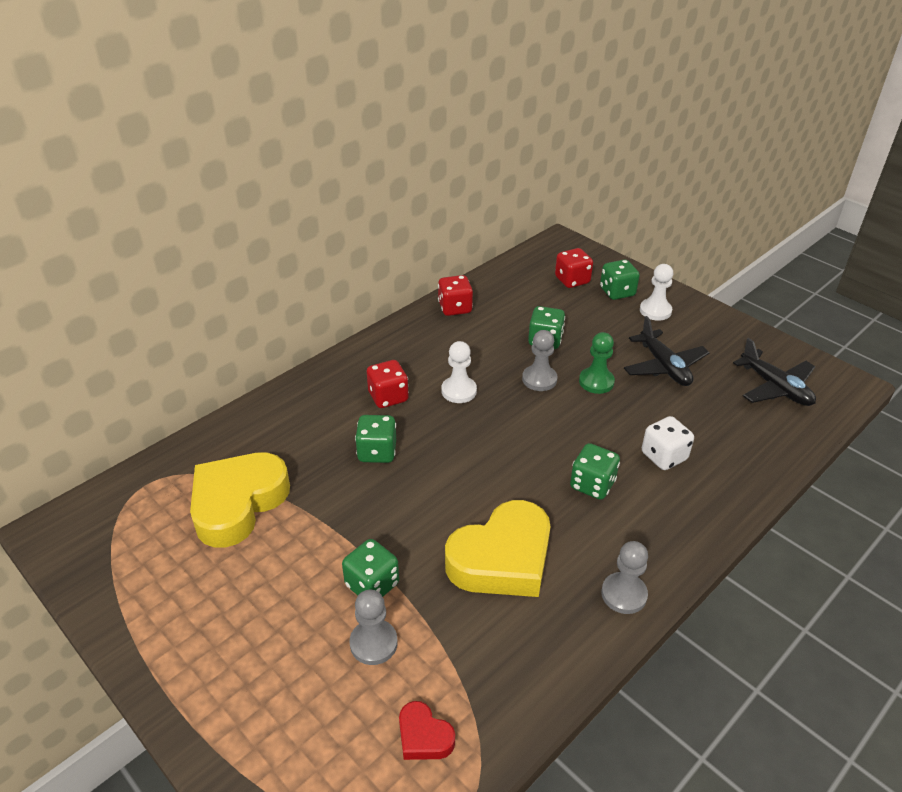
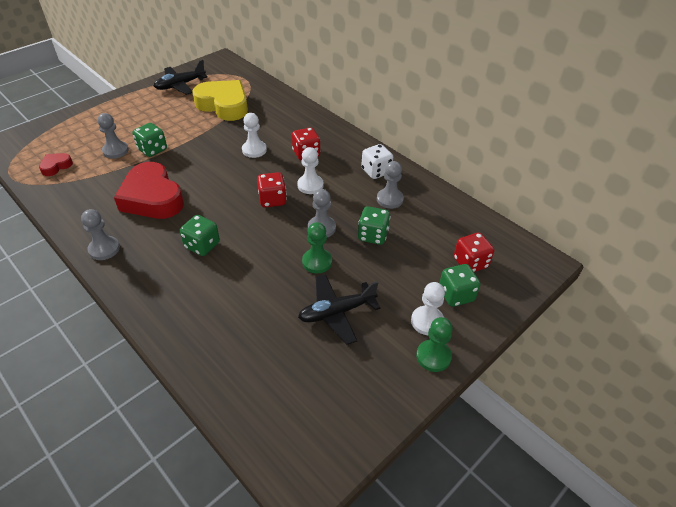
camera: 90 degrees right, 5 degrees up
(377, 452) = (254, 150): green dice -> white pawn
(455, 308) = (413, 186): red dice -> red dice (272, 200)
(480, 326) = (390, 199): none -> grey pawn
(502, 559) = (152, 198): yellow heart -> red heart
(664, 456) = (222, 291): white dice -> white dice (376, 171)
(694, 310) = (433, 356): none -> green pawn
(775, 387) = (301, 401): black plane -> black plane (180, 85)

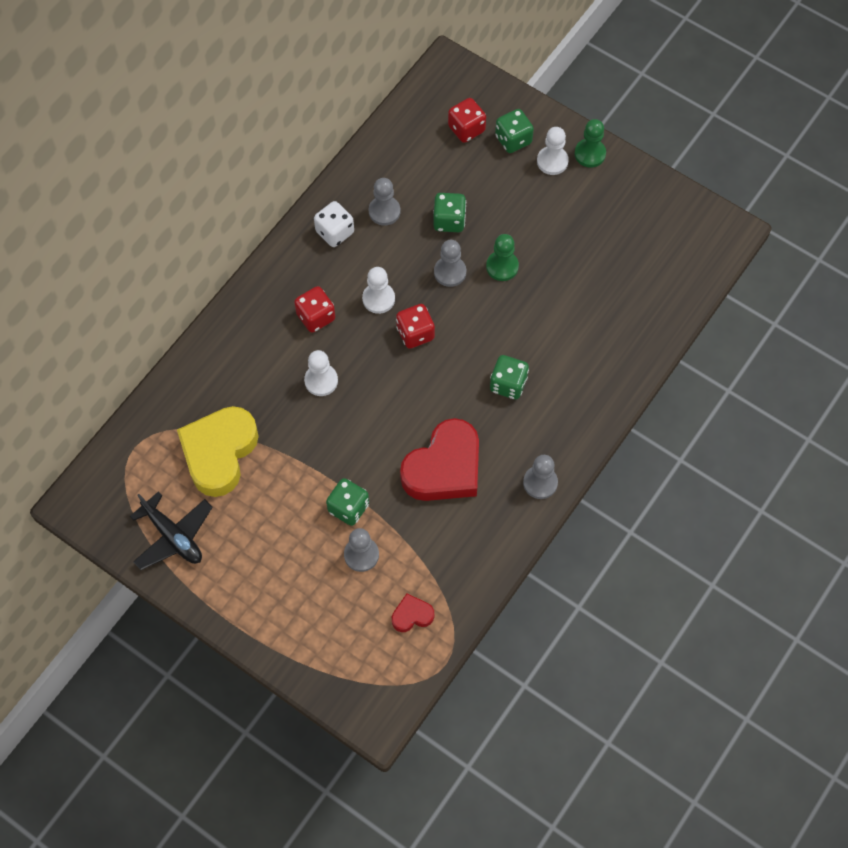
camera: 100 degrees left, 20 degrees up
(56, 166) = (412, 615): red heart -> red heart turned 135 degrees clockwise
(336, 312) = (563, 237): black plane -> none

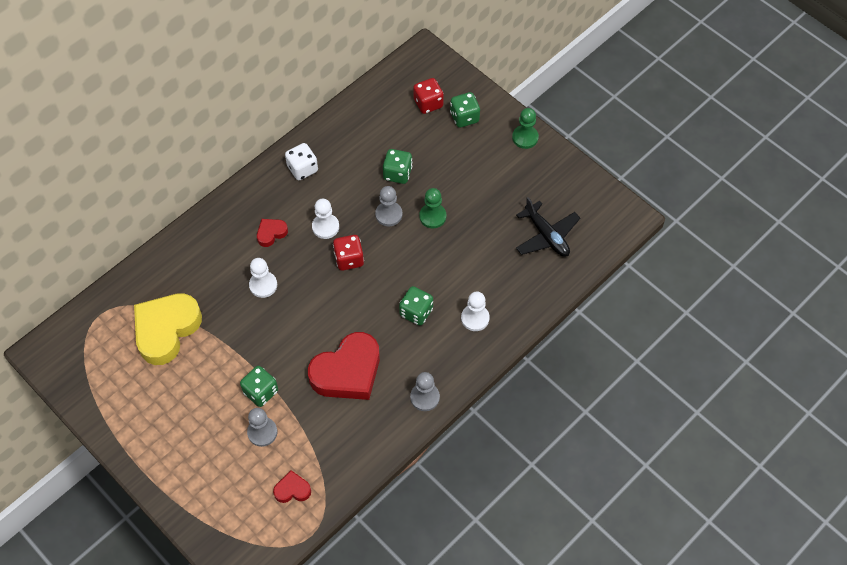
camera: 10 degrees right, 5 degrees down
(173, 536) = (112, 391): black plane -> black plane (546, 236)
(316, 317) = (271, 233): red dice -> red heart
(384, 211) = (346, 158): grey pawn -> none
(552, 161) = (492, 139): white pawn -> white pawn (475, 318)

